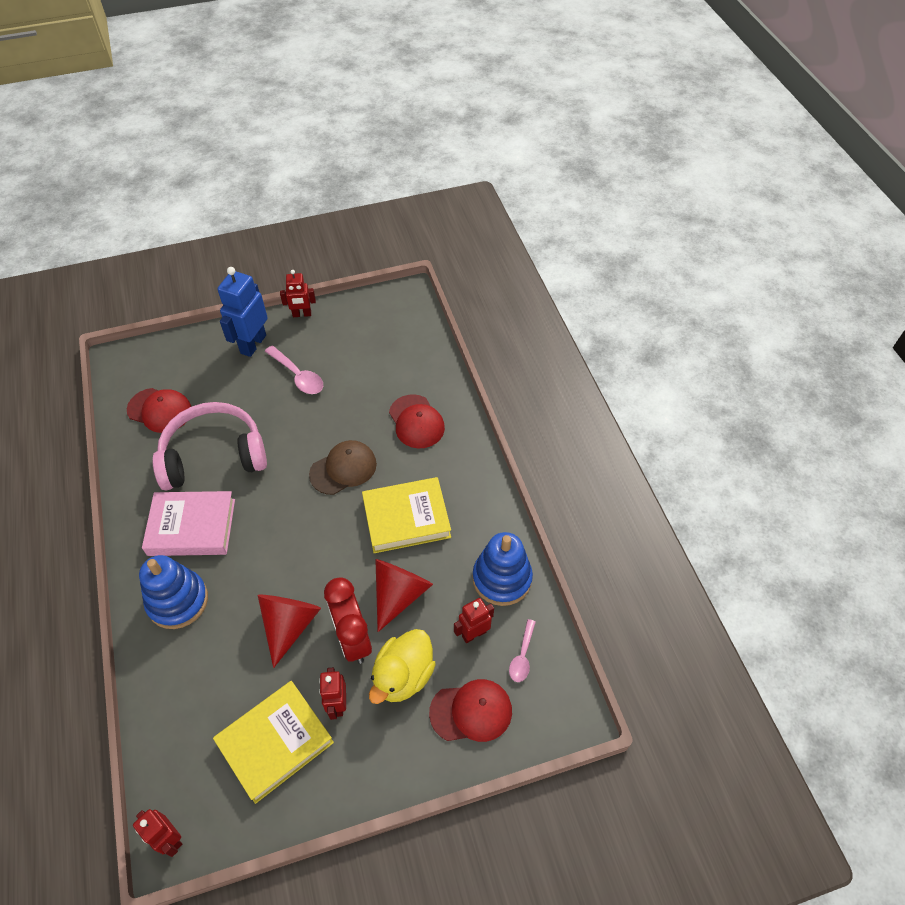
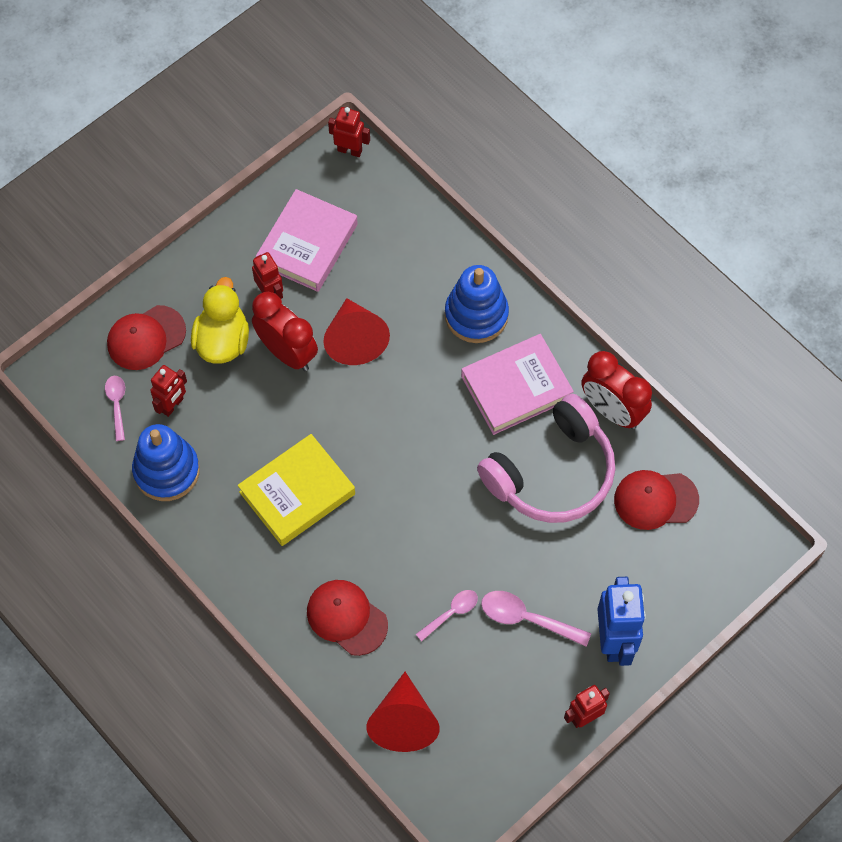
camera: 155 degrees right, 10 degrees up
(138, 480) = (612, 411): none -> red clock
(275, 742) = (307, 244): yellow book -> pink book
(343, 469) = (398, 520): brown cap -> none
(344, 397) = (451, 613): none -> pink spoon
(399, 594) = (264, 412): red cone -> red cone (403, 722)

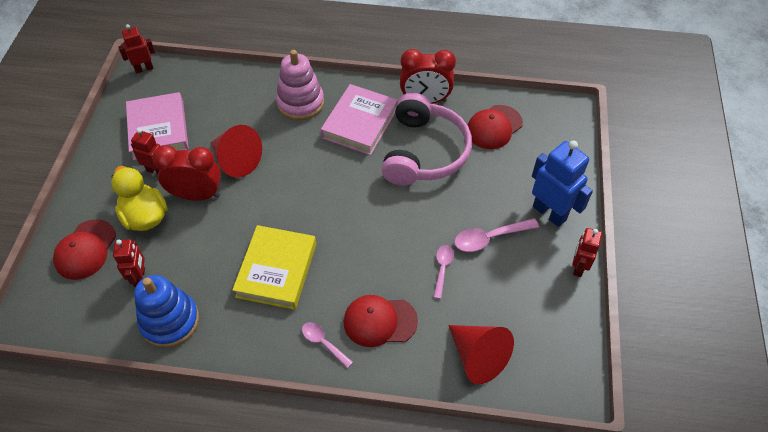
camera: 40 degrees left, 10 degrees down
(117, 404) = (96, 304): pink spoon -> pink spoon (323, 343)
(476, 315) = (300, 103): blue stacking toy -> pink stacking toy

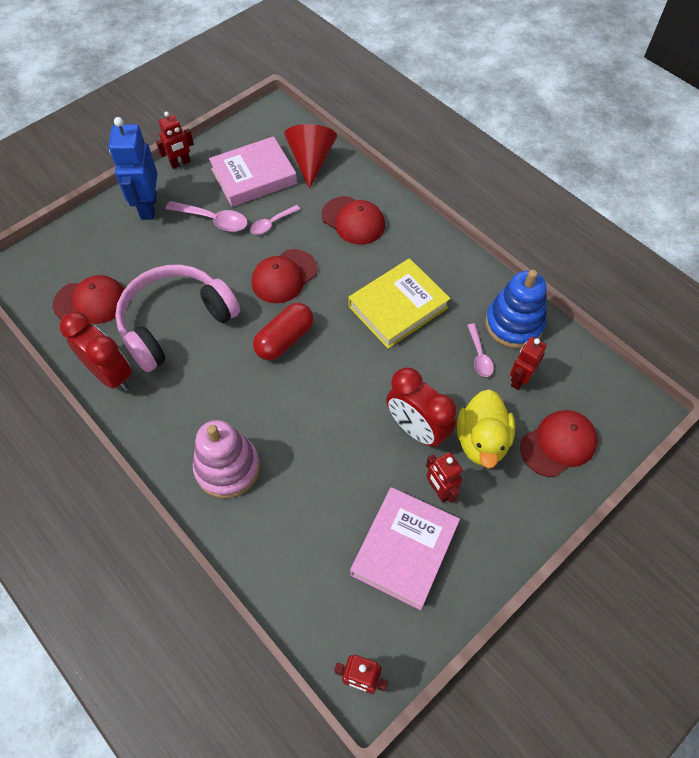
camera: 140 degrees left, 5 degrees up
(236, 160) = (350, 442): red cone -> none
(323, 343) = (406, 233): pink spoon -> pink spoon (479, 356)
(339, 190) = (284, 339): none -> red capsule
(360, 123) = (197, 396): pink book -> pink book (254, 176)
(386, 233) = (284, 276): none -> red cap

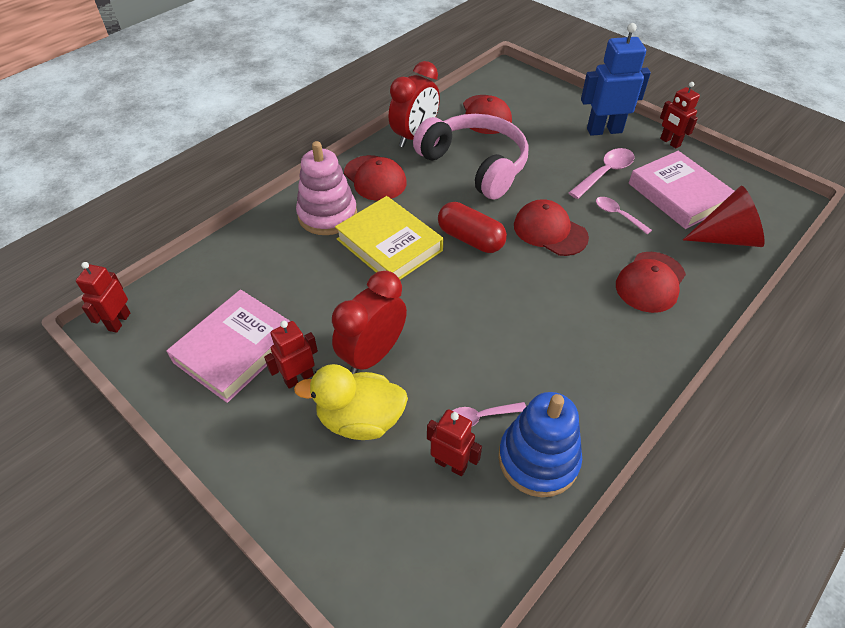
camera: 85 degrees right, 10 degrees down
(213, 220) = (605, 173): pink spoon -> pink spoon turned 150 degrees counterclockwise
(398, 307) = (535, 331): yellow book -> yellow book (389, 245)
(404, 549) = (236, 349): pink book -> pink book turned 75 degrees counterclockwise
(558, 444) = (358, 509): red cap -> red cap (375, 178)

